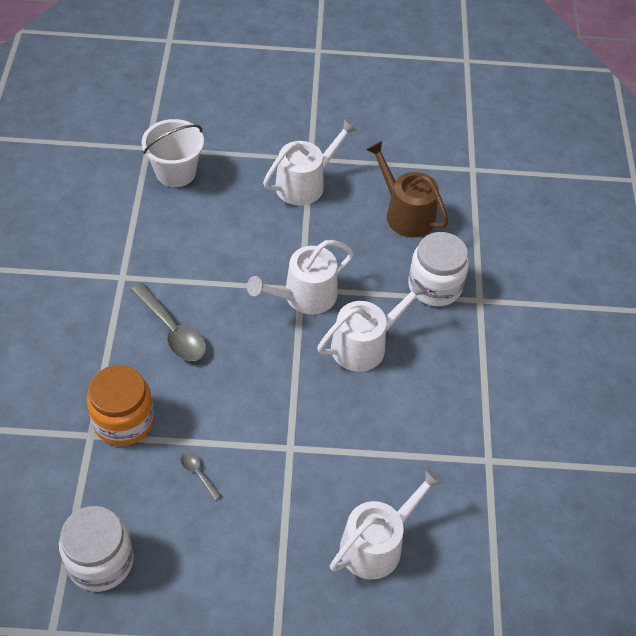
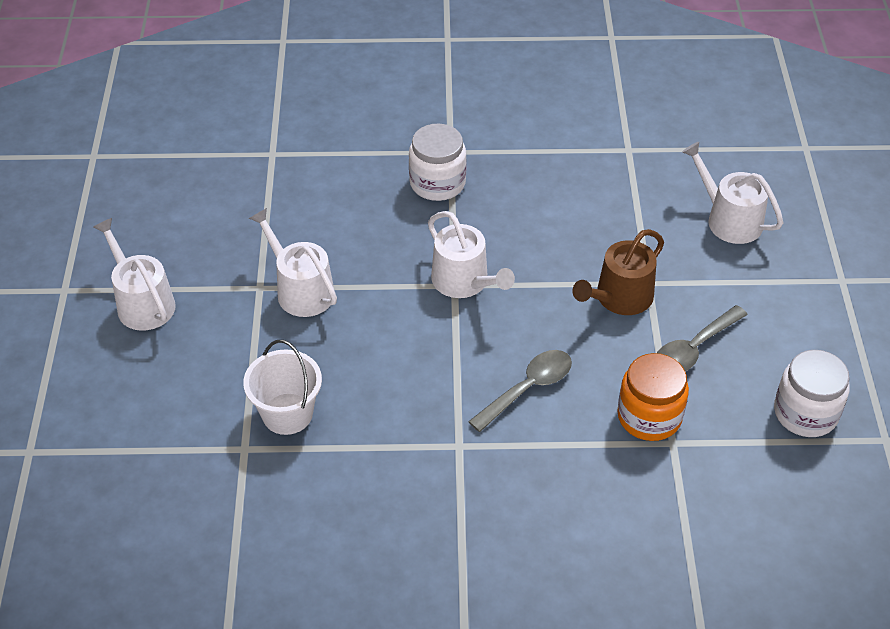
camera: 90 degrees left, 5 degrees down
(198, 473) = (693, 349): grey spoon -> grey spoon, size x2.09
(364, 345) = (519, 233): white watering can -> white watering can (142, 302)
(405, 213) = (341, 205): brown watering can -> brown watering can (619, 298)

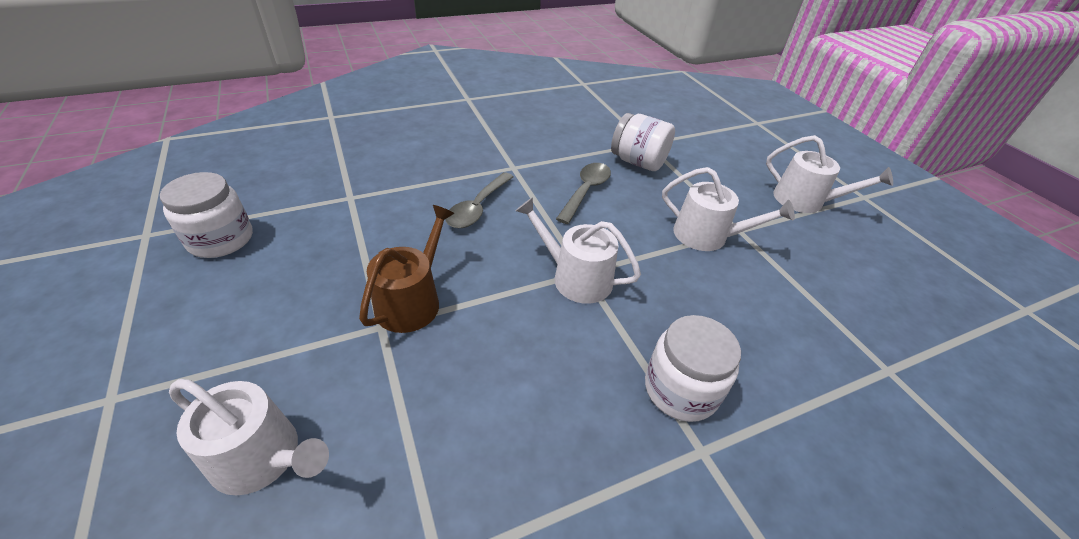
camera: 155 degrees right, 5 degrees down
(287, 414) = (638, 162): white bucket -> white jar
(649, 416) = (371, 209): orange jar -> none
(693, 349) = (328, 269): grey spoon -> grey spoon (586, 191)

